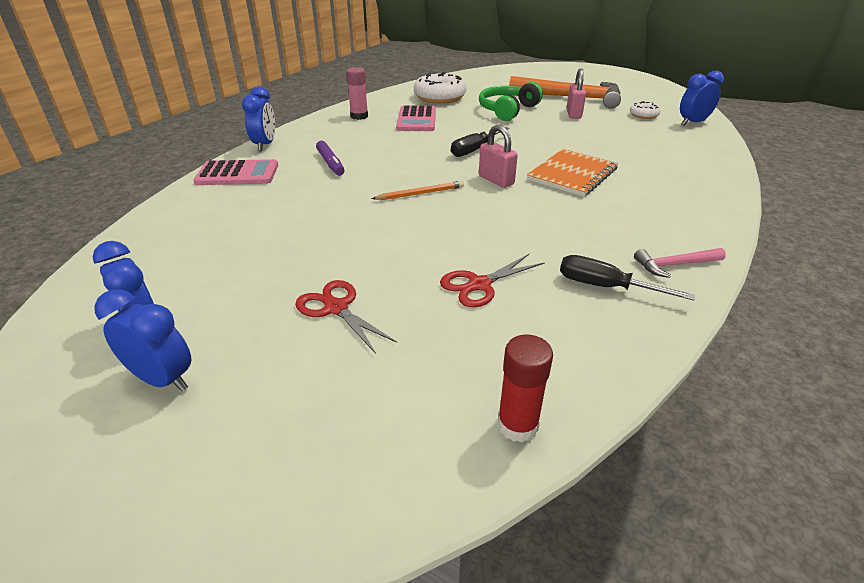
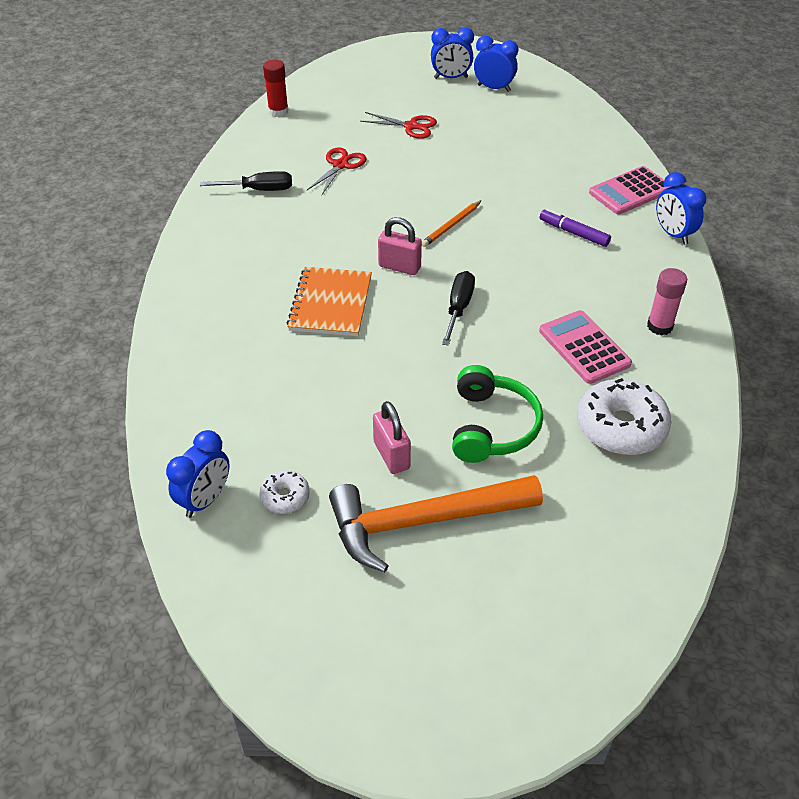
camera: 150 degrees right, 10 degrees up
(675, 265) = (213, 223): pink hammer -> none

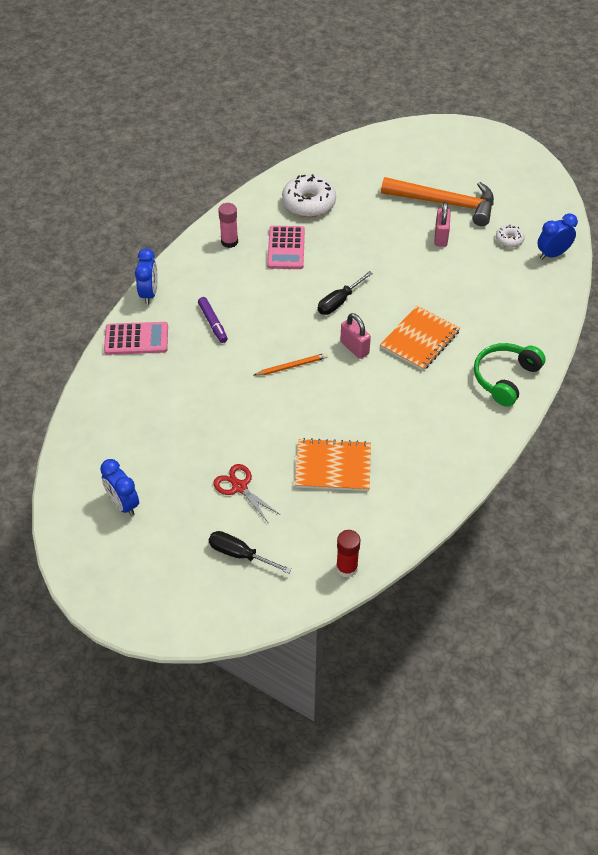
camera: 150 degrees left, 5 degrees up
(259, 190) = (416, 468): black screwdriver -> black screwdriver (239, 554)
(340, 165) = (333, 466): red scissors -> orange notebook
(451, 78) = (148, 540): blue clock -> none
(492, 426) = (376, 229): green headphones -> green headphones (505, 378)

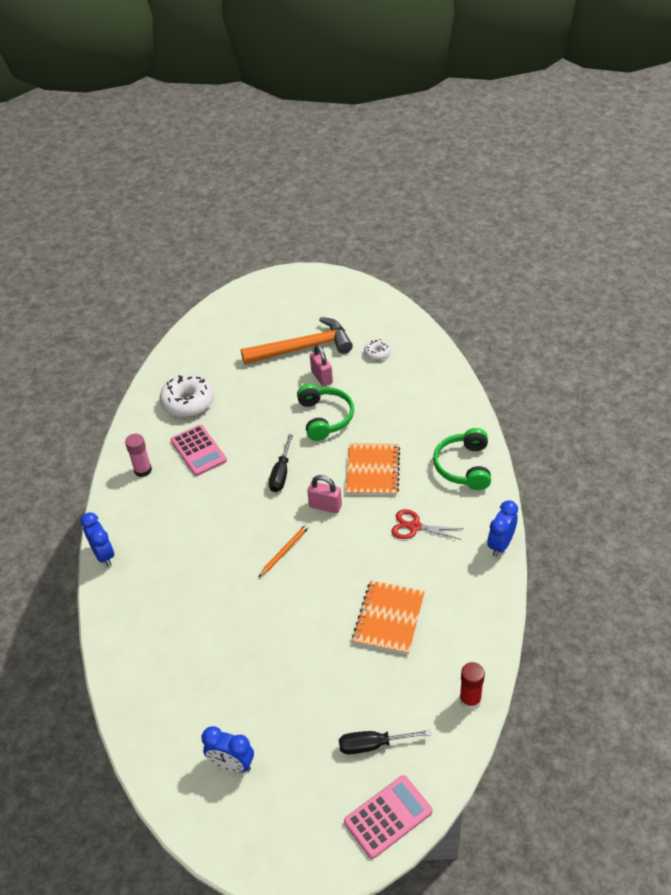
camera: 30 degrees left, 5 degrees down
(136, 339) = (124, 603): pink calculator -> pink calculator (388, 816)
(213, 323) = (184, 550): purple marker -> none
(239, 487) = (324, 684): red scissors -> red scissors (414, 527)
(333, 466) = (389, 618): orange notebook -> orange notebook turned 45 degrees counterclockwise
(415, 273) = (325, 418): none -> green headphones
(552, 254) = (419, 349): blue clock -> blue clock (500, 545)

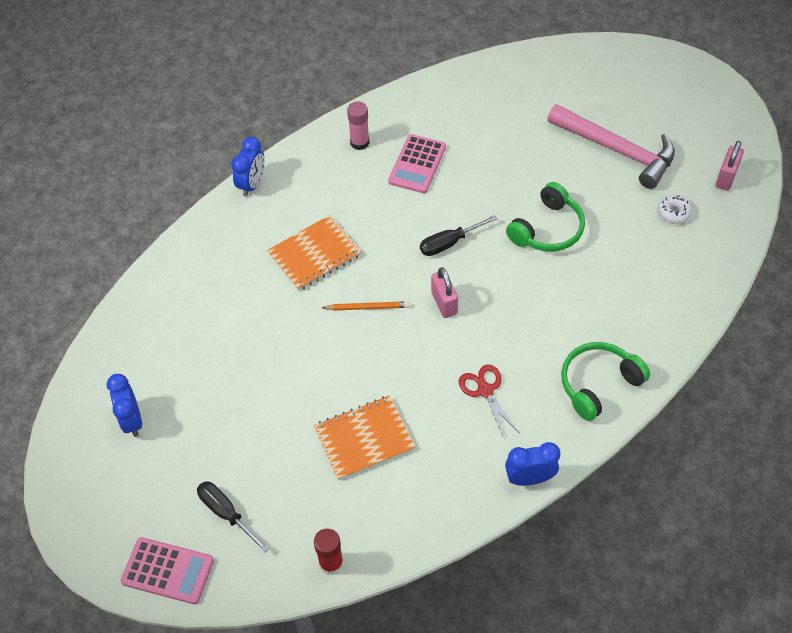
camera: 50 degrees right, 10 degrees up
(188, 402) = (463, 115): white donut -> none
(303, 348) = (617, 150): orange hammer -> pink hammer
(322, 377) = (595, 191): pink padlock -> pink padlock (726, 178)
(372, 470) = (520, 311): orange notebook -> orange notebook (314, 254)

